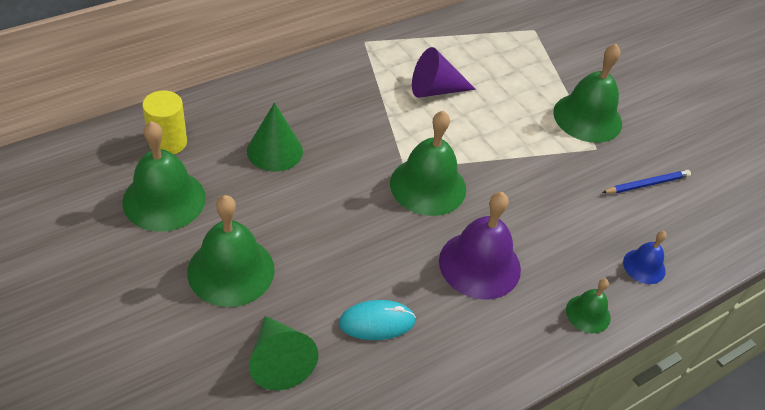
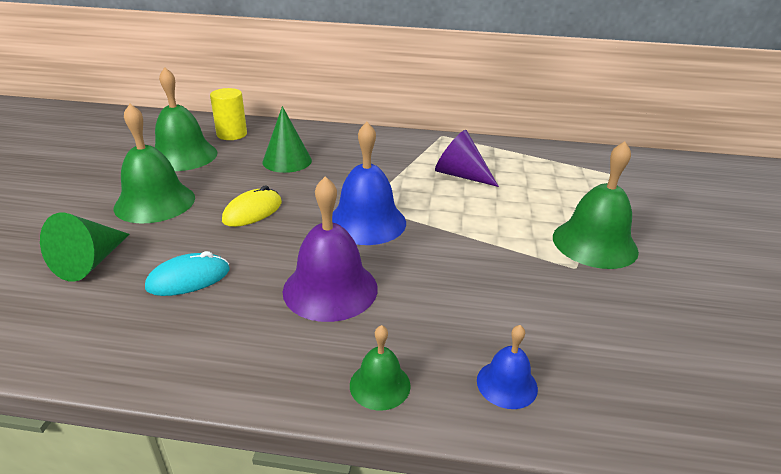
camera: 45 degrees right, 15 degrees down
(330, 228) = (252, 212): none -> yellow mouse
(377, 322) = (188, 279): turquoise mouse -> turquoise mouse turned 60 degrees counterclockwise
(428, 186) = (366, 222): green bell -> blue bell
(647, 184) = (604, 319): blue pencil -> none

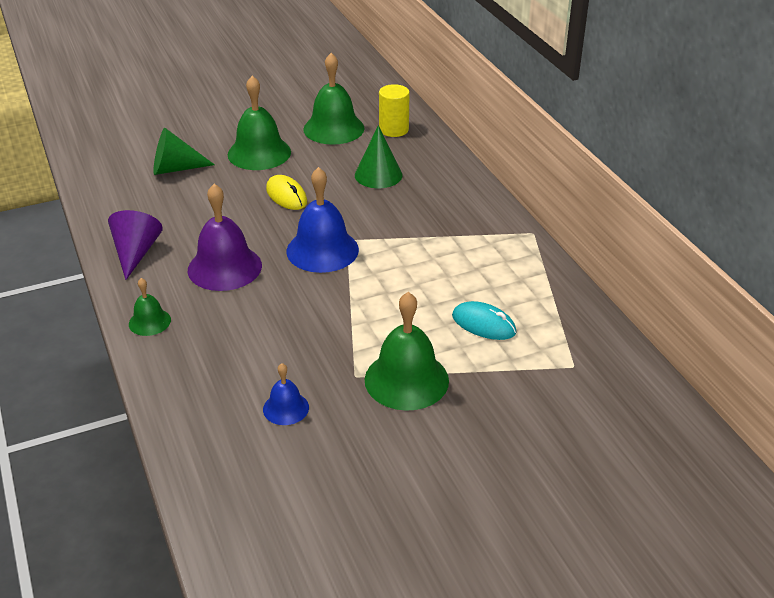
camera: 60 degrees right, 5 degrees up
(188, 279) = (189, 210): turquoise mouse -> turquoise mouse (483, 324)
(252, 212) = (286, 196): yellow mouse -> yellow mouse turned 45 degrees clockwise
(460, 175) = (456, 270): purple cone -> purple cone (136, 253)
(507, 384) = (186, 373): blue bell -> blue bell (286, 408)

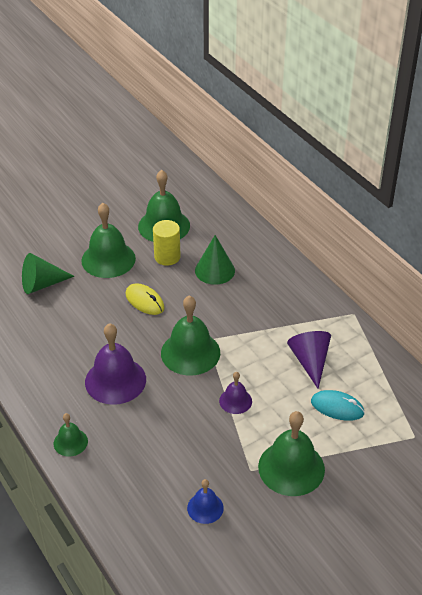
camera: 10 degrees left, 5 degrees up
(136, 253) = (36, 376): purple cone -> purple cone (310, 361)
(322, 250) = (190, 352): blue bell -> green bell
(360, 303) = (235, 401): none -> purple bell
(393, 129) = (214, 221): yellow cylinder -> yellow cylinder (167, 257)

